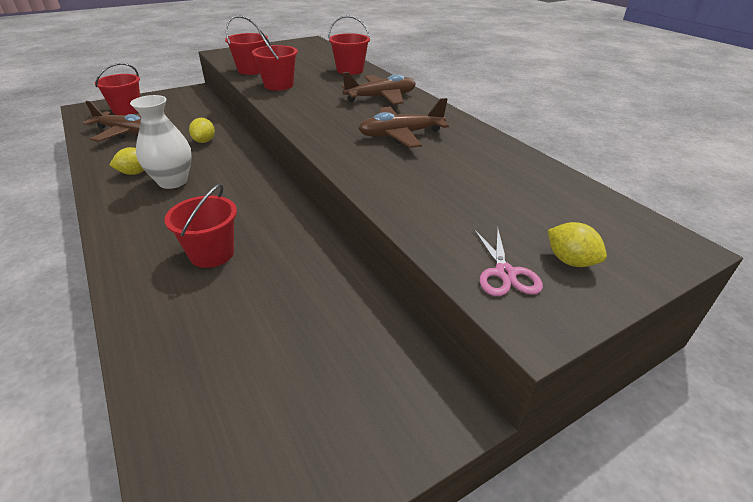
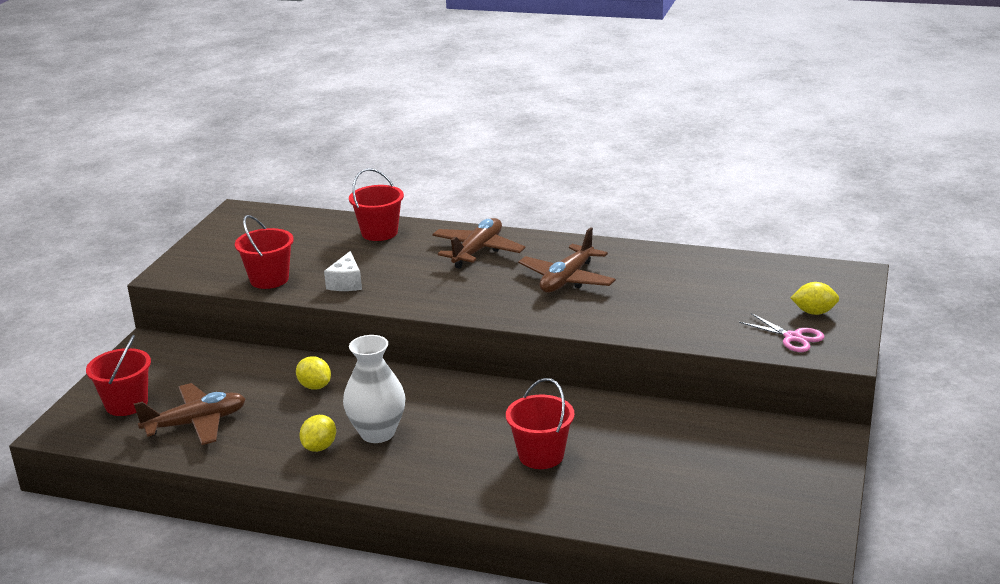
camera: 40 degrees left, 10 degrees down
(278, 85) = (346, 283): red bucket -> white cheese

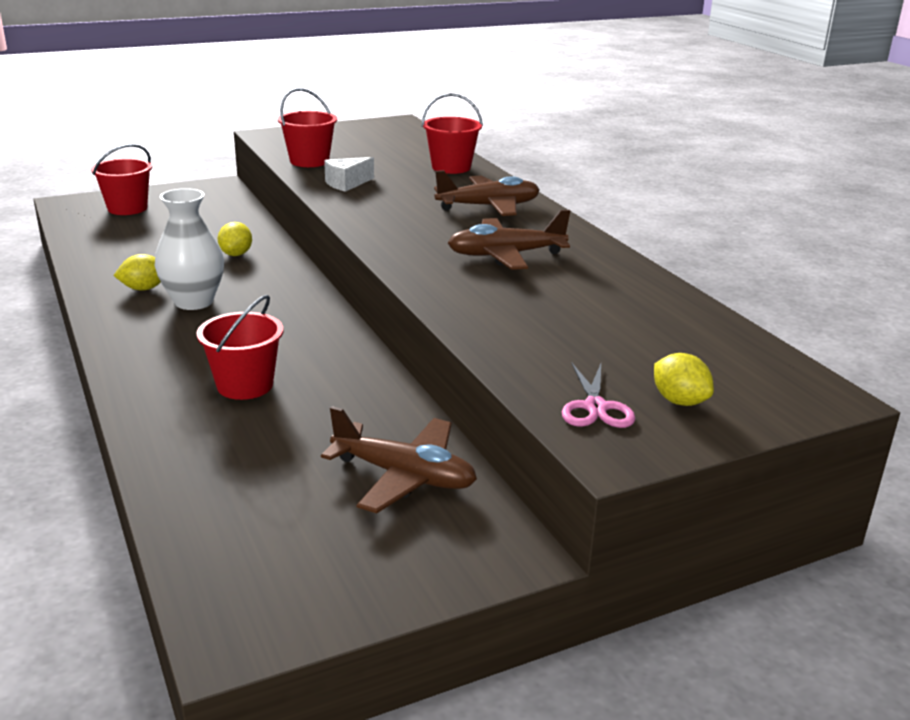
camera: 45 degrees right, 0 degrees up
(196, 423) = (127, 237): brown plane -> brown plane (404, 476)

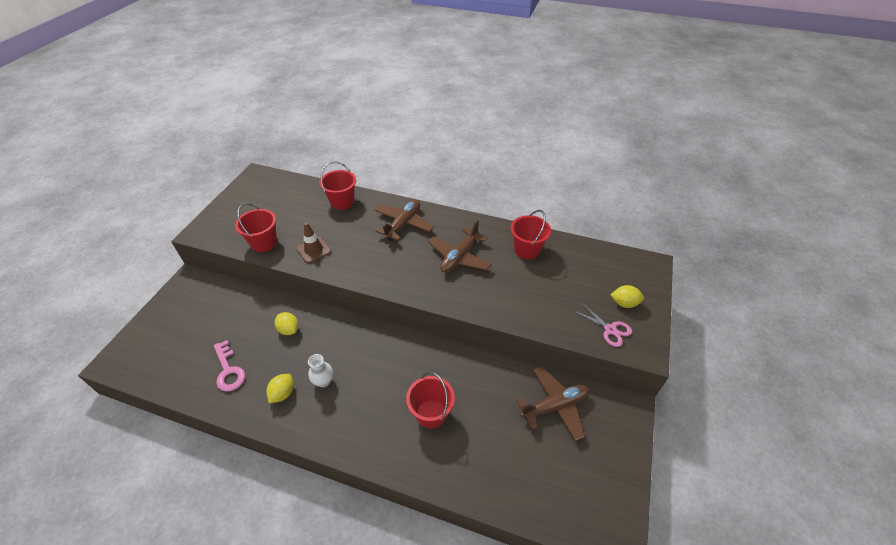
camera: 45 degrees left, 20 degrees up
(127, 208) = (163, 339): red bucket -> red bucket (527, 249)
(134, 251) = (228, 370): none -> pink key
(194, 302) = (323, 381): white vase -> white vase, size x0.57
(347, 183) = (313, 250): white cheese -> brown traffic cone

